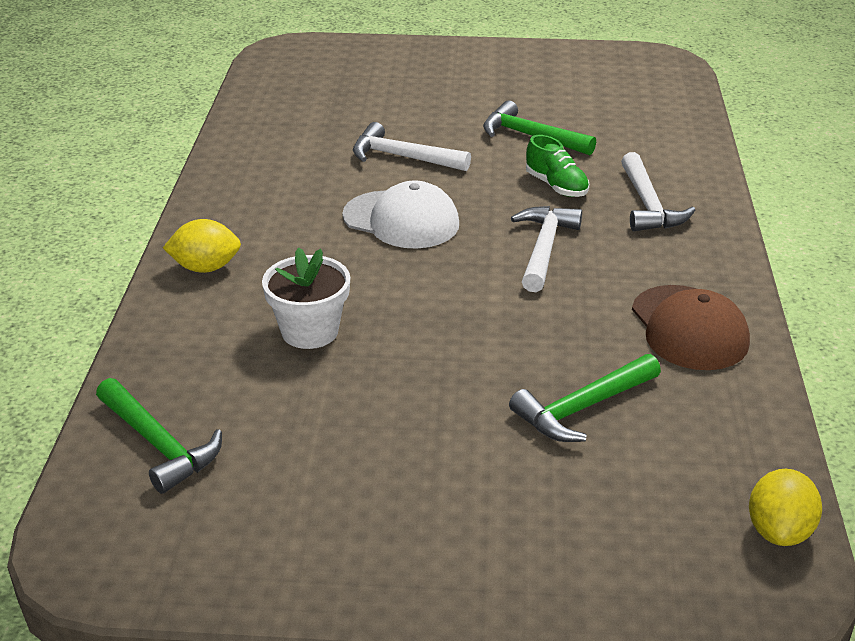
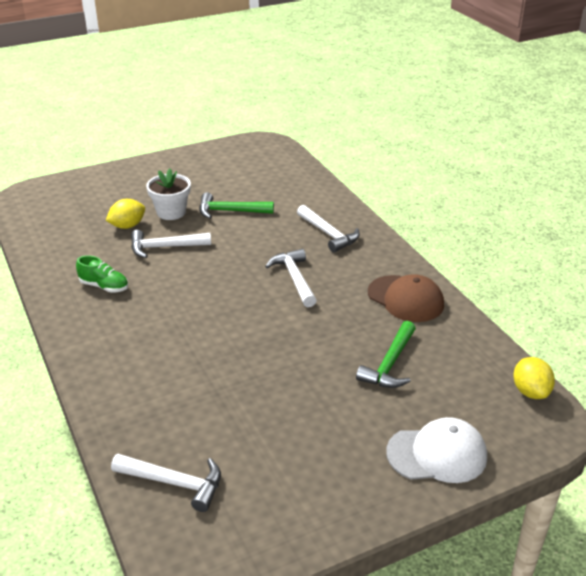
camera: 30 degrees left, 0 degrees up
(159, 444) = (174, 483): green hammer -> white hammer
(205, 268) = (102, 360): yellow lemon -> yellow lemon (127, 226)
(310, 331) = (204, 377): white flower pot -> white flower pot (171, 212)
(401, 220) = (198, 288): white cap -> white cap (437, 454)
(556, 186) = (270, 238): green shoe -> green shoe (104, 286)

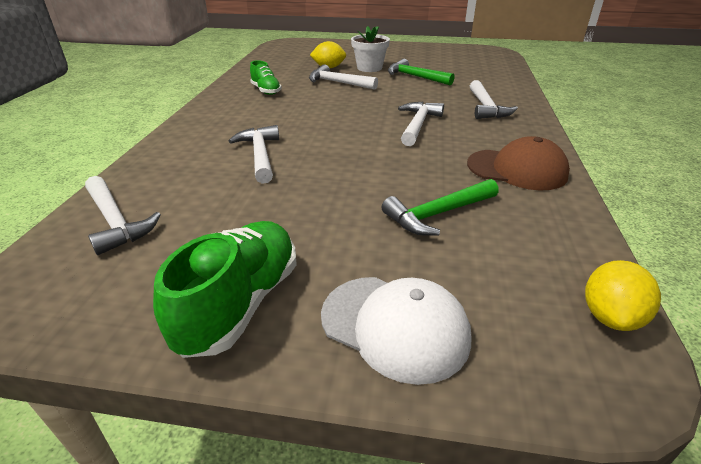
camera: 35 degrees right, 0 degrees up
(203, 369) = (260, 155): none -> white hammer
(341, 488) = (240, 303): none -> green shoe
(405, 299) = (517, 169): brown cap -> brown cap turned 60 degrees counterclockwise

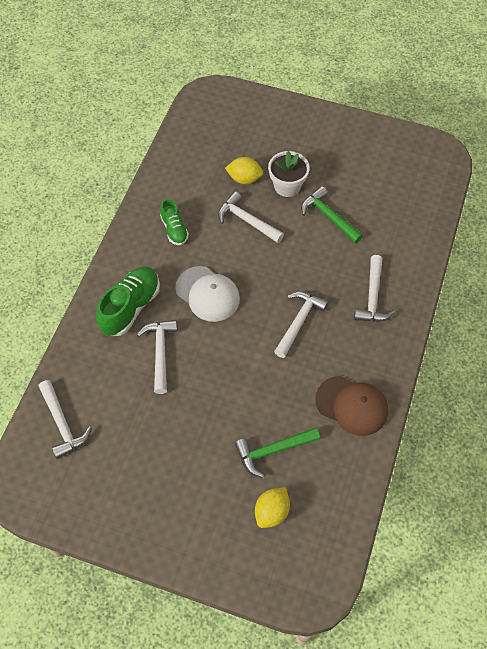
camera: 10 degrees right, 25 degrees up
(240, 303) = (139, 512): green shoe -> green shoe (130, 307)
(394, 326) = (217, 542): white cap -> white cap (207, 294)
(610, 317) = (334, 556): yellow lemon -> yellow lemon (271, 512)

